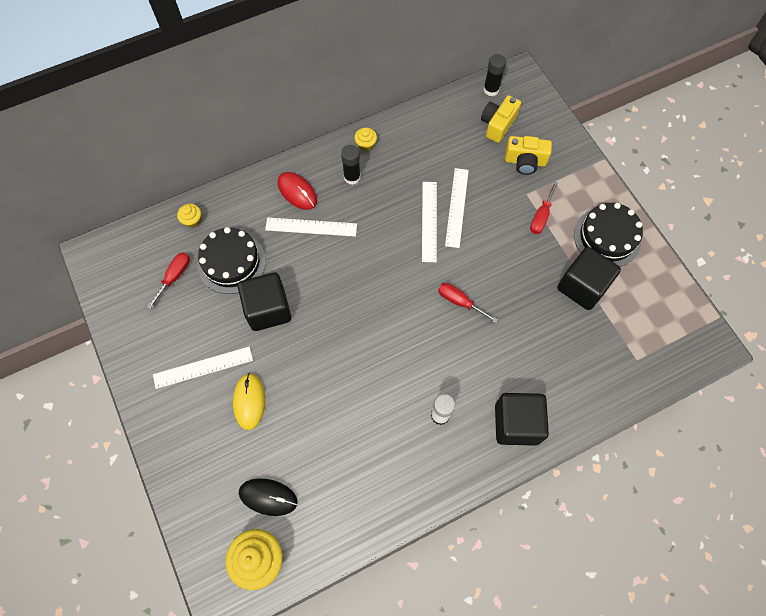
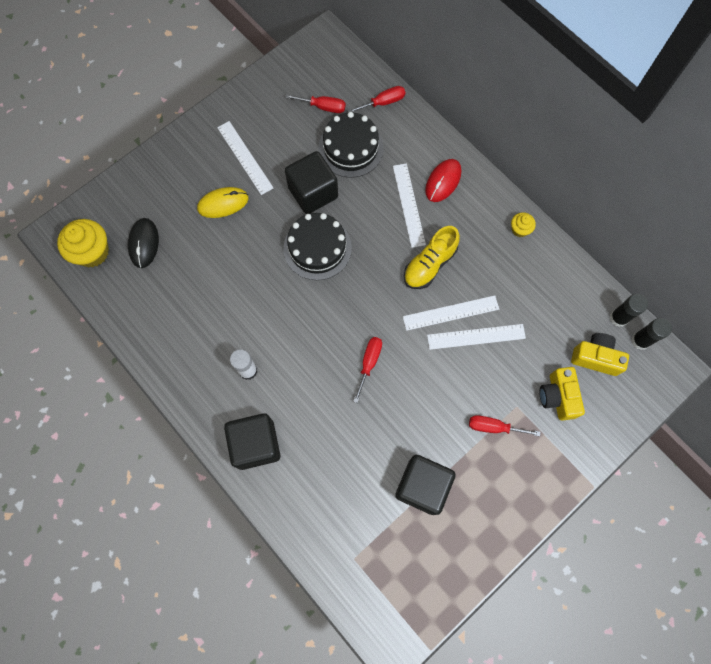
camera: 75 degrees right, 5 degrees up
(192, 220) = (383, 102): yellow cupcake -> red screwdriver
(352, 177) = (476, 226): black glue stick -> black glue stick (618, 318)
(377, 225) = (429, 264): none -> yellow shoe
(607, 237) = (491, 505): black cake -> black cake (317, 248)

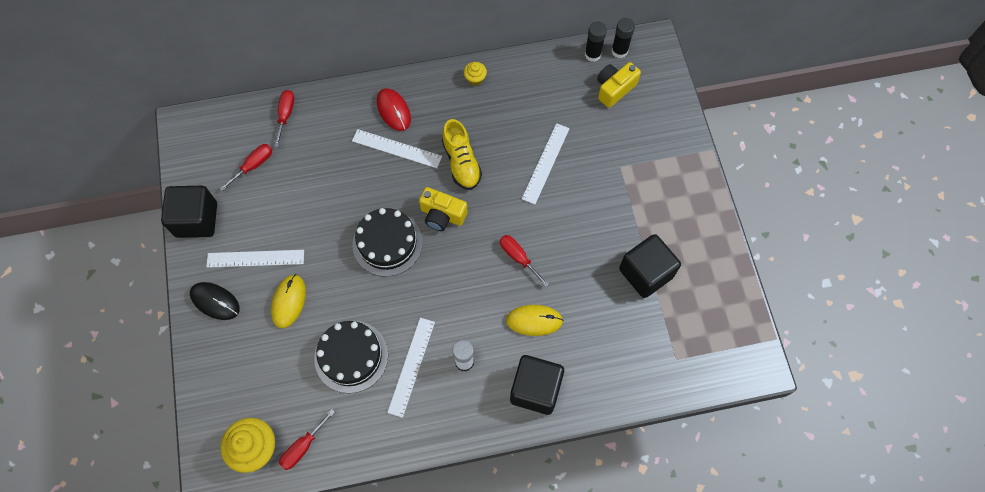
camera: 60 degrees left, 5 degrees down
(144, 243) = (280, 394): black mouse -> black mouse (215, 301)
(313, 192) = (332, 219): black cube -> black cube (196, 220)
(318, 409) = (534, 320): none -> yellow mouse
(350, 148) = (311, 165): black cake -> black cake (351, 356)
(450, 313) = (513, 170): white ruler -> white ruler (411, 366)
(493, 427) = (627, 193): red screwdriver -> red screwdriver (303, 447)
(557, 397) = (630, 133): yellow camera -> yellow camera (442, 215)

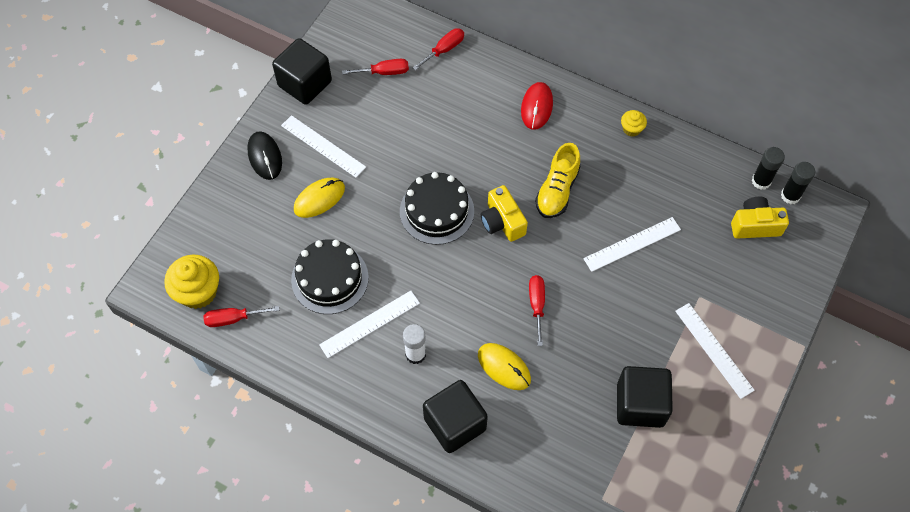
camera: 40 degrees right, 5 degrees down
(396, 148) = (512, 140): white ruler -> white ruler (714, 350)

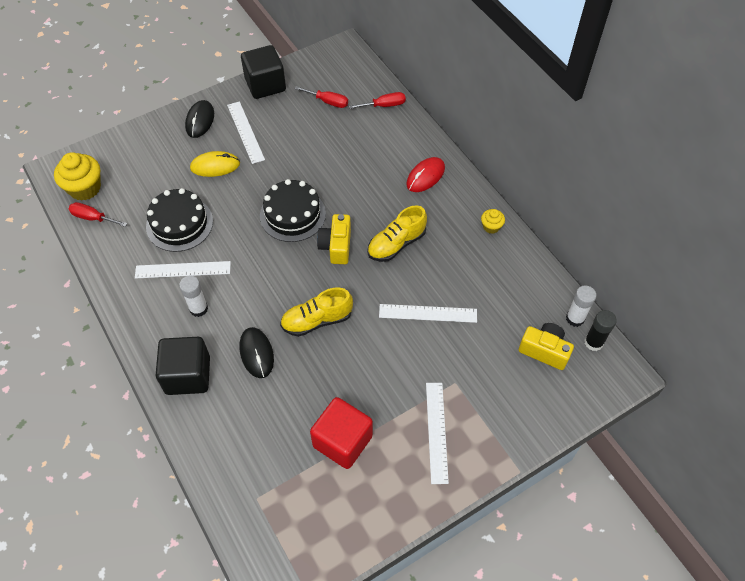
camera: 30 degrees right, 5 degrees down
(504, 367) = (256, 353): yellow mouse -> black mouse
(537, 305) = (317, 320): red screwdriver -> yellow shoe
(640, 404) = (342, 441): black cube -> red cube
(761, 181) = (575, 318): black glue stick -> white glue stick

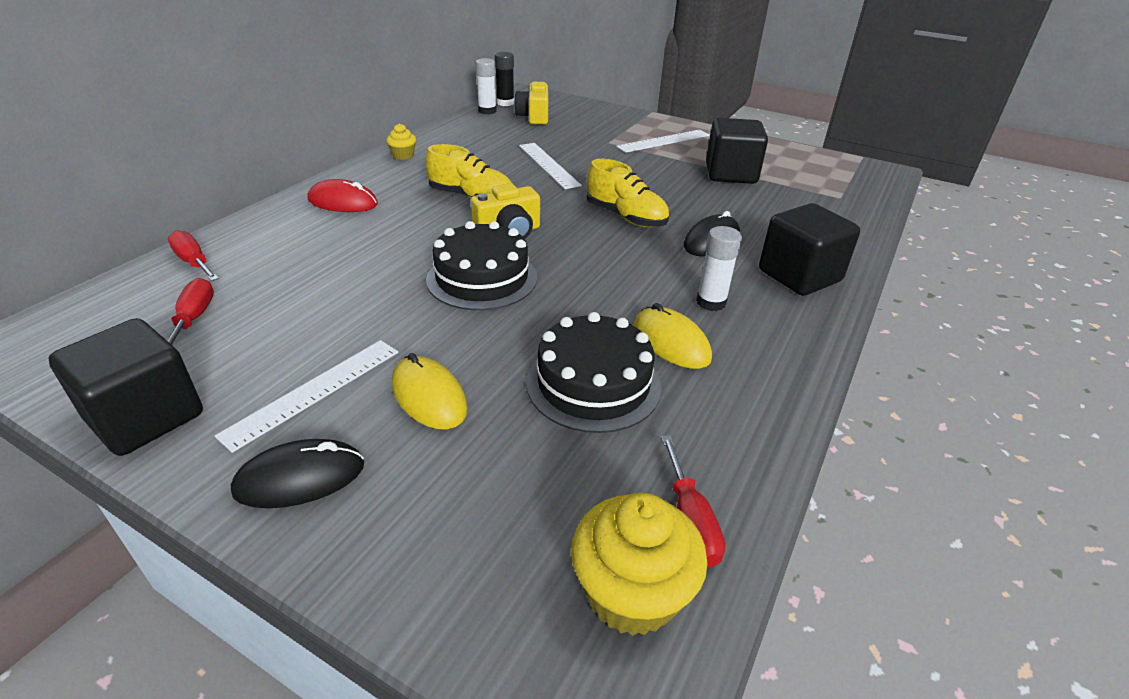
camera: 120 degrees left, 20 degrees down
(183, 270) = (671, 342): white ruler -> yellow mouse
(342, 441) = (731, 174): red cube -> black cube

